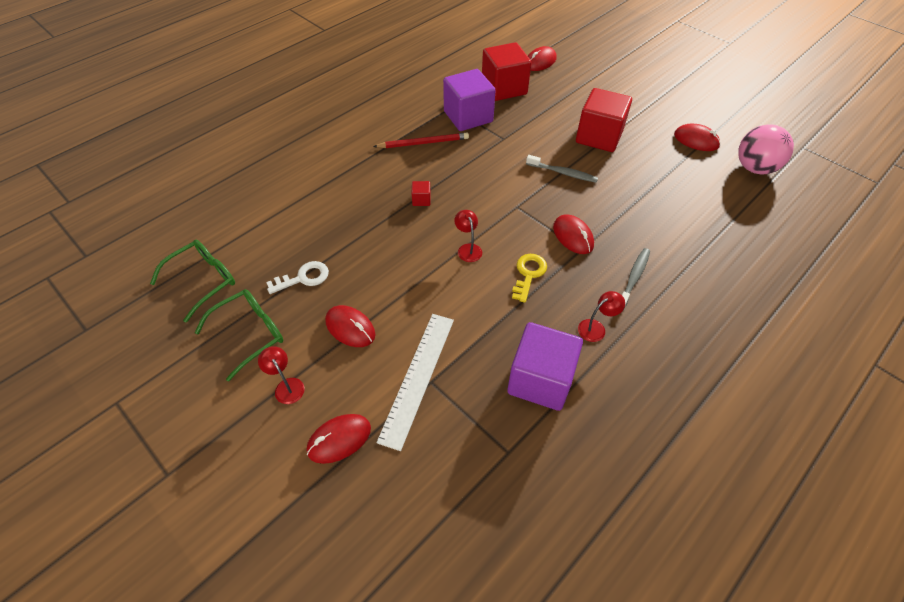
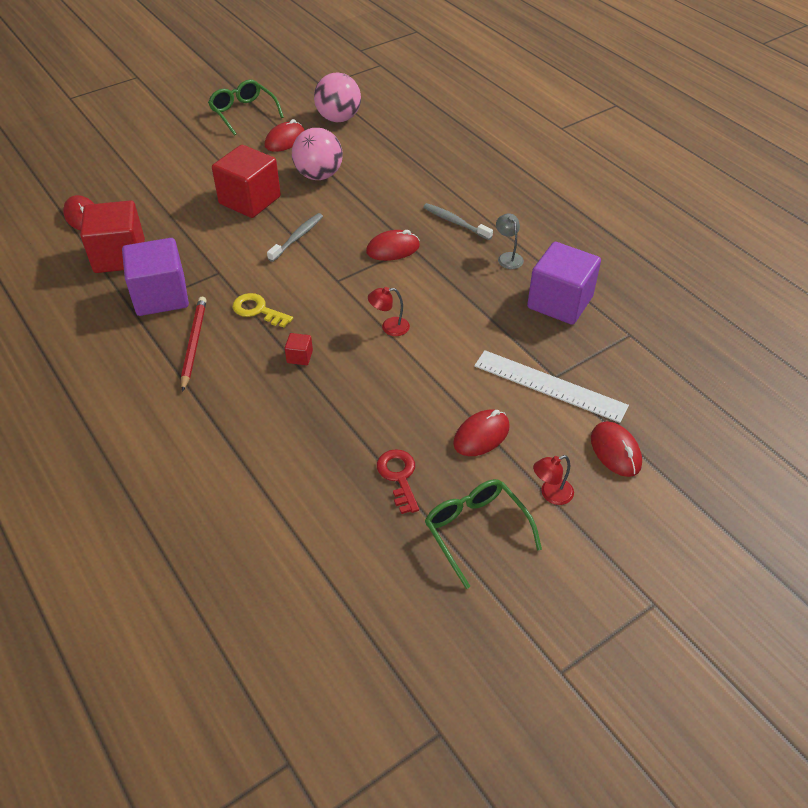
camera: 80 degrees left, 5 degrees down
(203, 281) = (379, 587): green glasses -> green glasses (243, 113)
(303, 278) = (399, 477): white key -> red key
(528, 274) = (435, 288): yellow key -> yellow key (258, 310)
(596, 328) = (508, 257): red lamp -> grey lamp
(656, 170) = (319, 175): none -> pink ball

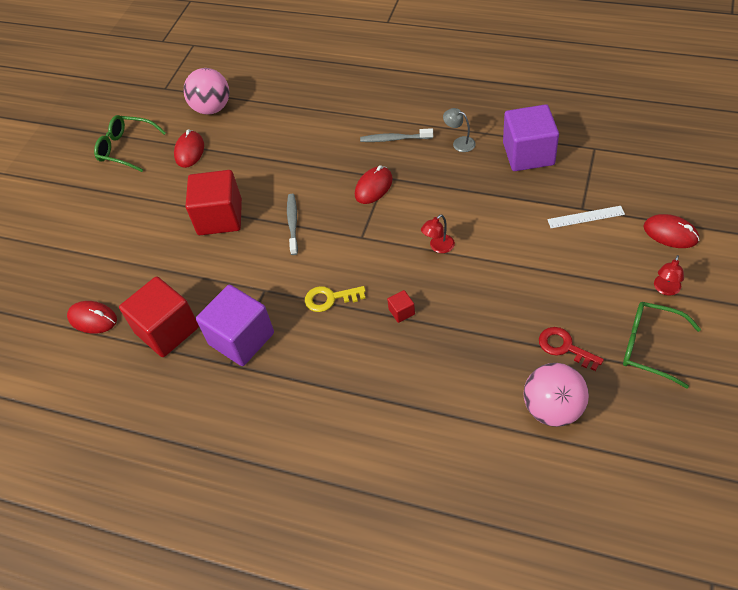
camera: 30 degrees left, 5 degrees up
(194, 343) = (312, 357): red pencil -> none
(319, 175) = (251, 164): pink ball -> pink ball (552, 409)
(481, 435) = (583, 281): red mouse -> none
(549, 385) = (585, 217): white ruler -> white ruler, size x0.58

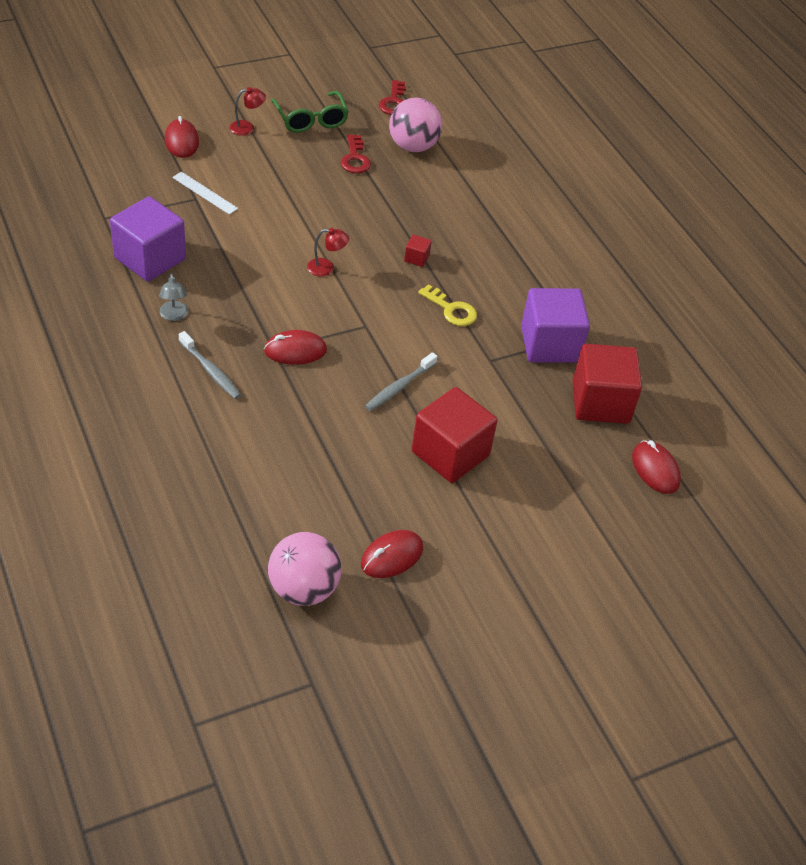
camera: 145 degrees left, 5 degrees down
(126, 148) = (449, 634): green glasses -> none
(641, 442) = (394, 102): none -> red key

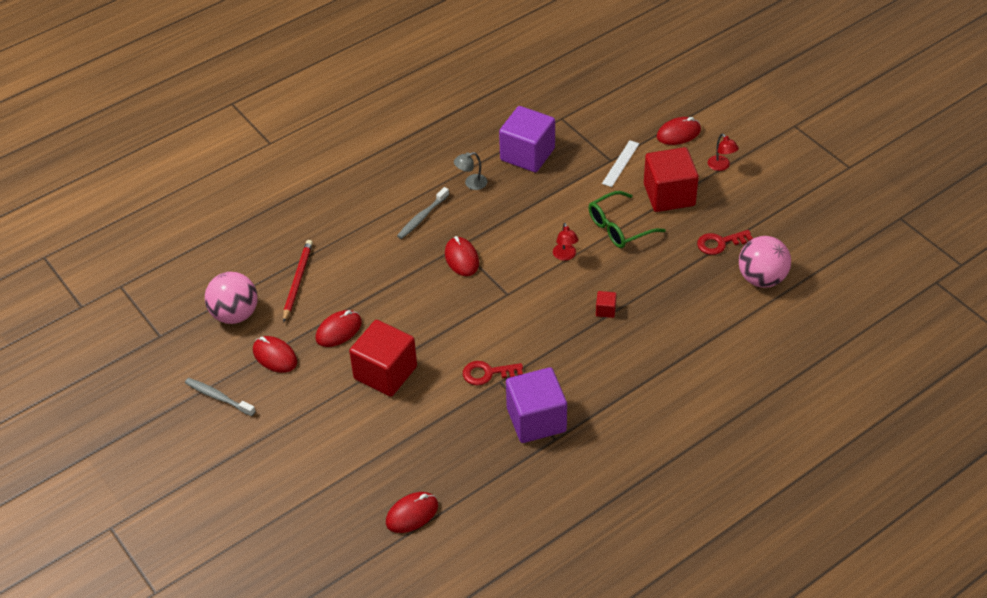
camera: 85 degrees right, 0 degrees up
(269, 512) = (297, 281): none -> red pencil
(311, 120) = (758, 203): green glasses -> green glasses (619, 228)
(370, 485) = (338, 330): none -> red mouse
(394, 102) = (822, 252): red key -> red key (487, 373)
(399, 387) = (446, 328): grey toothbrush -> grey toothbrush (218, 397)
(451, 309) = (550, 345): yellow key -> none
(600, 402) = (478, 465): red cube -> red cube (669, 195)

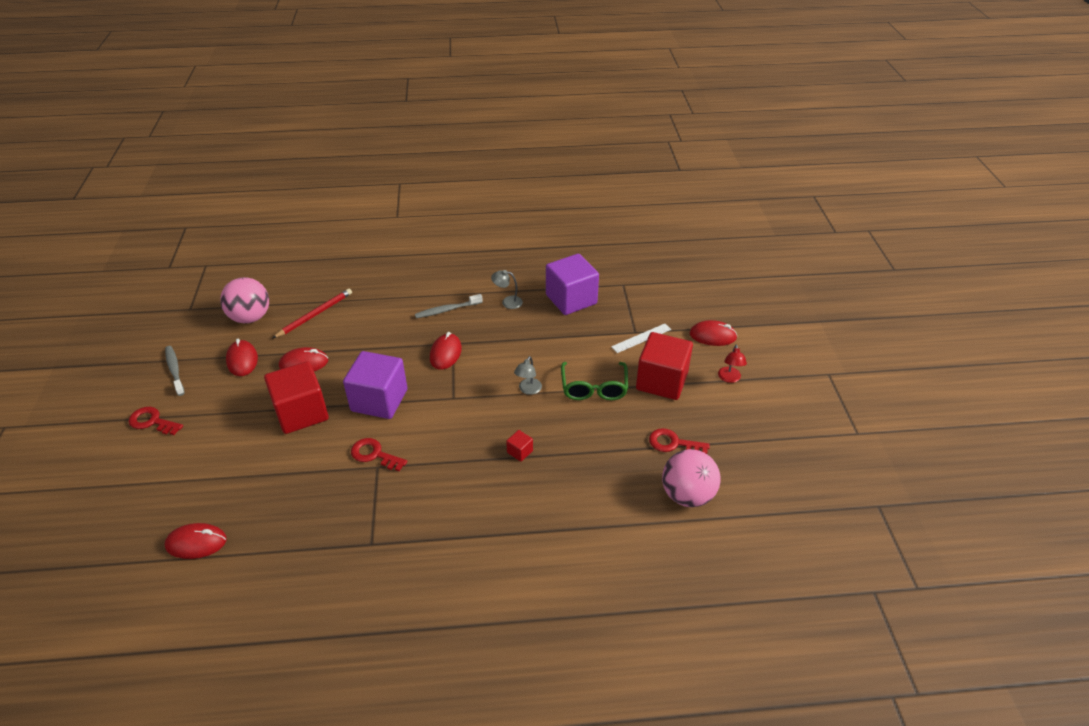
camera: 30 degrees right, 5 degrees down
(253, 449) = (152, 421): none -> red key
(536, 420) = (372, 517): purple cube -> purple cube (379, 400)
(565, 256) = (528, 390): red lamp -> grey lamp
(619, 228) = (594, 388): green glasses -> green glasses turned 90 degrees counterclockwise

